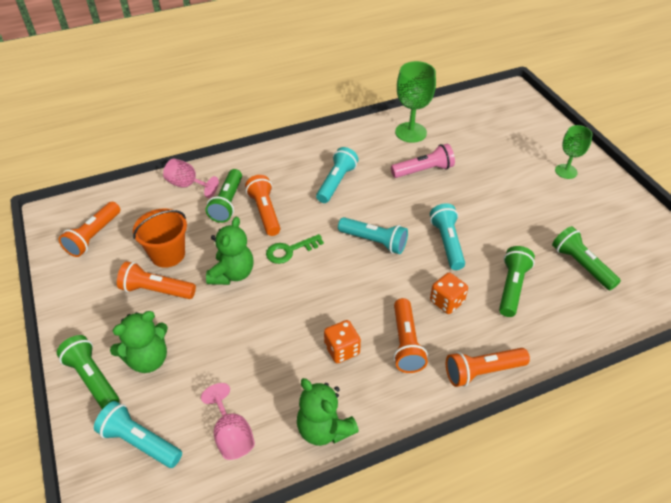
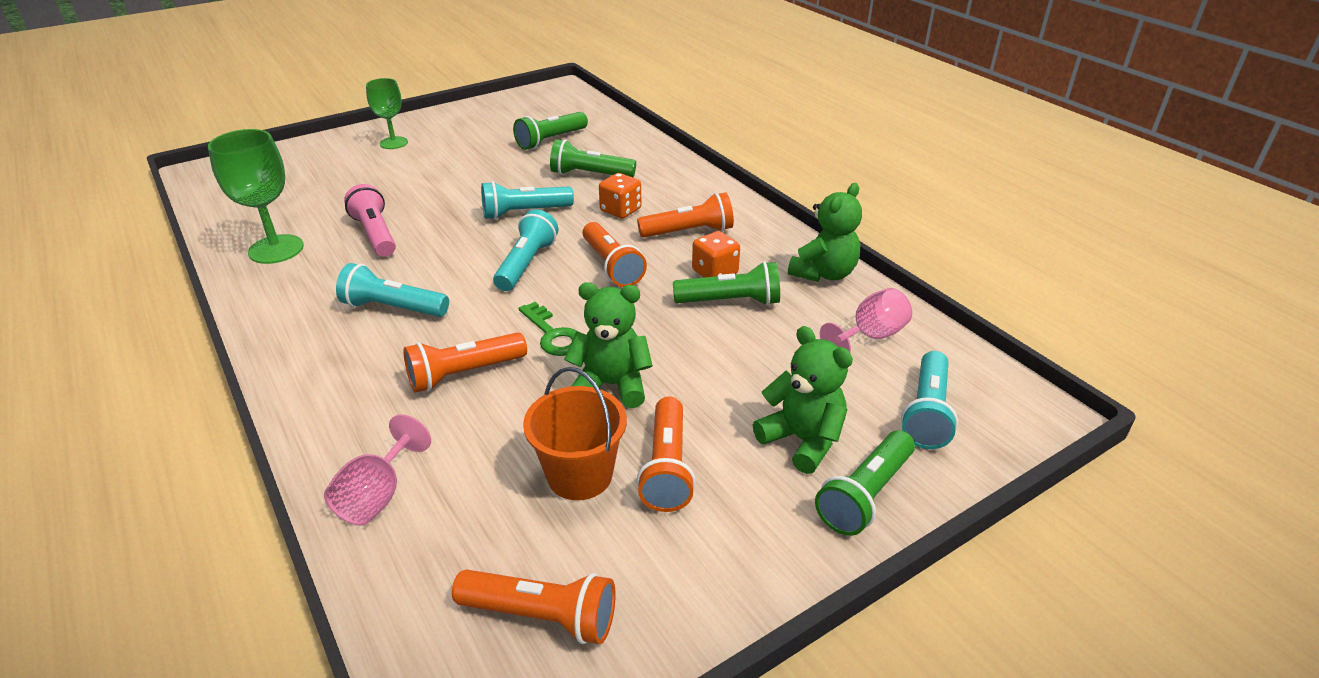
camera: 100 degrees left, 10 degrees down
(227, 203) = (438, 424): green flashlight -> green flashlight (730, 301)
(482, 371) = (708, 189): orange flashlight -> orange flashlight (611, 266)

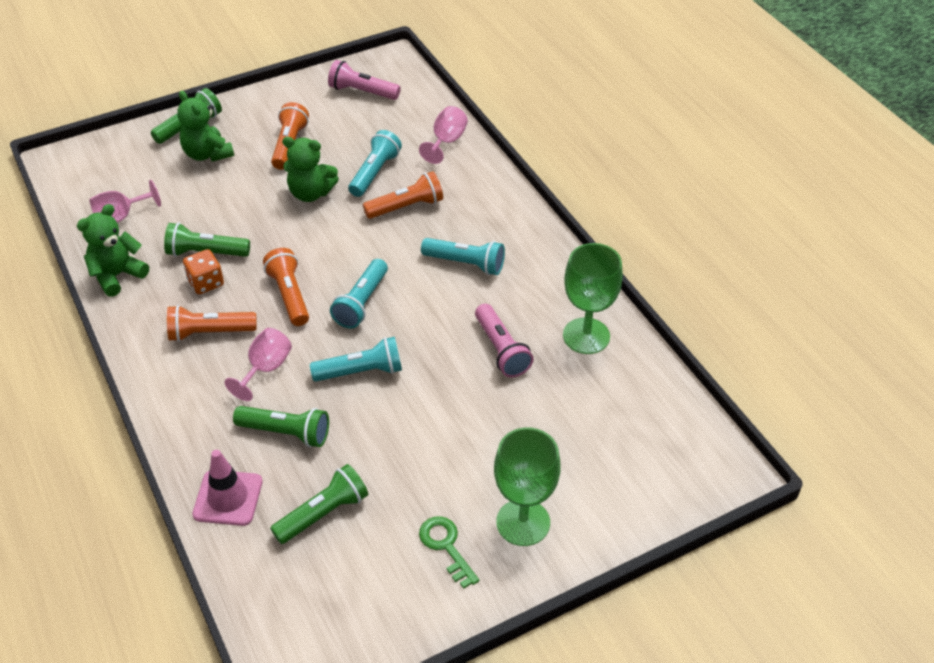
camera: 175 degrees left, 10 degrees up
(393, 143) = (523, 522): green goblet -> green goblet, size x1.54
(541, 616) = (362, 92): orange flashlight -> pink flashlight
(553, 335) = (345, 232): green key -> green key (446, 546)
(579, 475) = (338, 144): orange bucket -> none
(620, 210) = (265, 368): orange dice -> pink goblet
(628, 143) = (228, 498): none -> pink traffic cone
(926, 412) = (124, 164): turquoise flashlight -> turquoise flashlight (375, 173)

